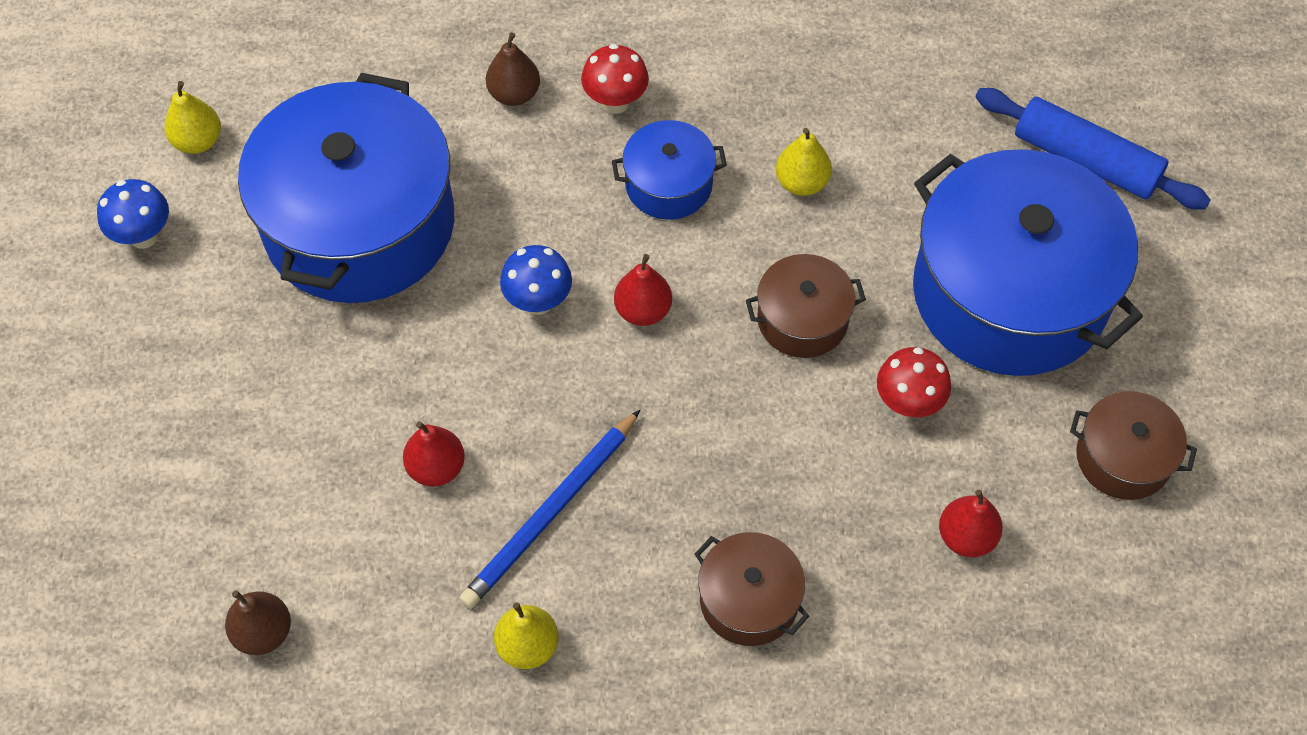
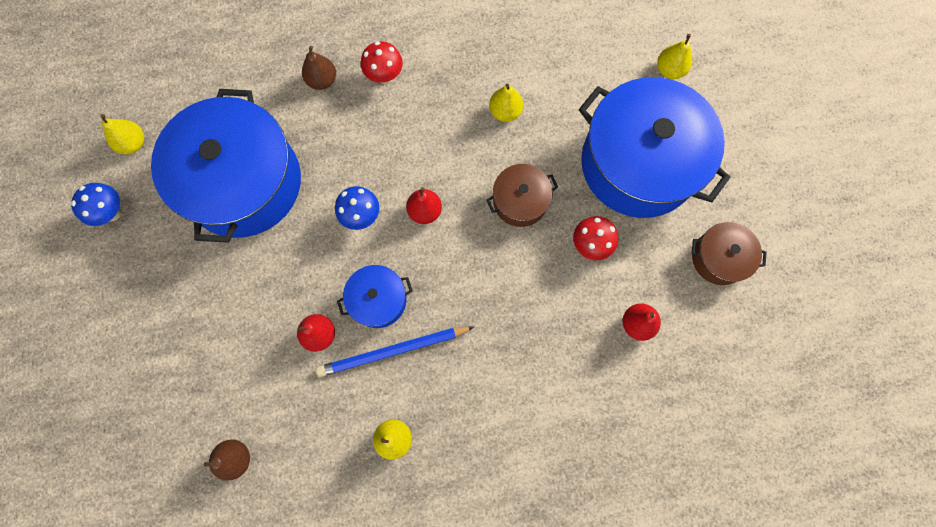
camera: 10 degrees left, 15 degrees up
(551, 512) = (393, 351): blue pencil -> blue pencil turned 45 degrees clockwise
(668, 184) = (426, 125): blue pot -> blue pot (378, 300)
(749, 600) = (518, 386): brown pot -> none
(1085, 160) = (669, 70): blue rolling pin -> yellow pear

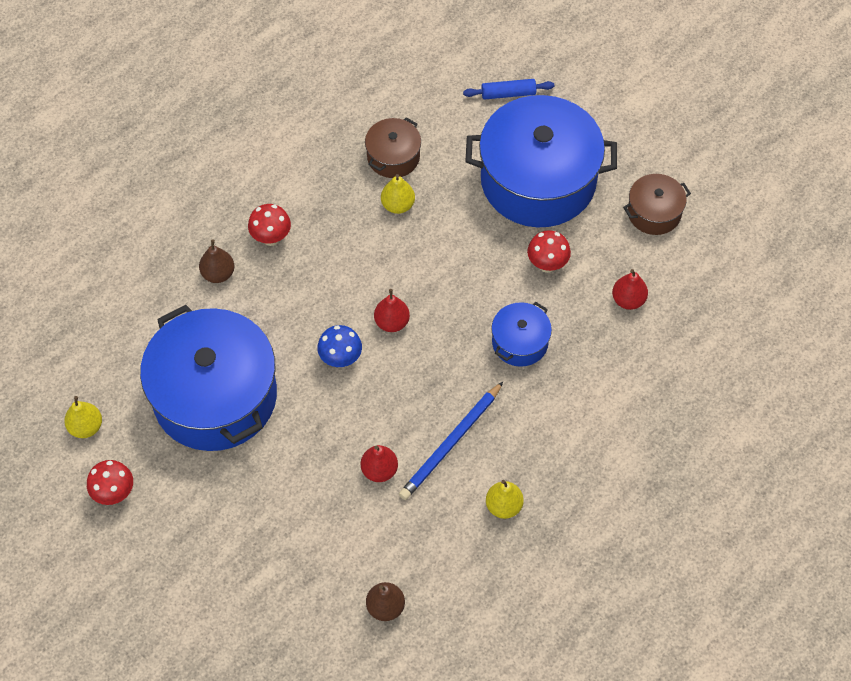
camera: 35 degrees left, 15 degrees down
(112, 212) = (114, 493): blue mushroom -> red mushroom
(378, 300) = (407, 413): blue pot -> blue pot (520, 342)
(520, 201) = (465, 266): brown pot -> brown pot (393, 157)
(669, 70) = (508, 94): yellow pear -> blue rolling pin

